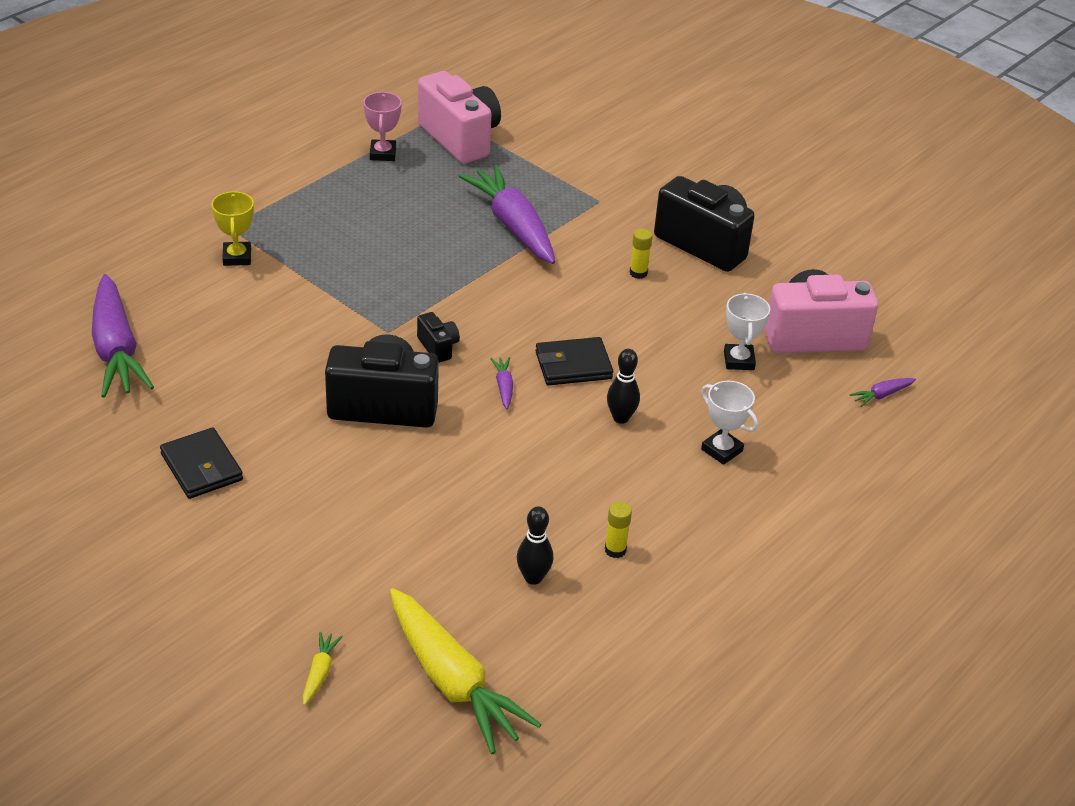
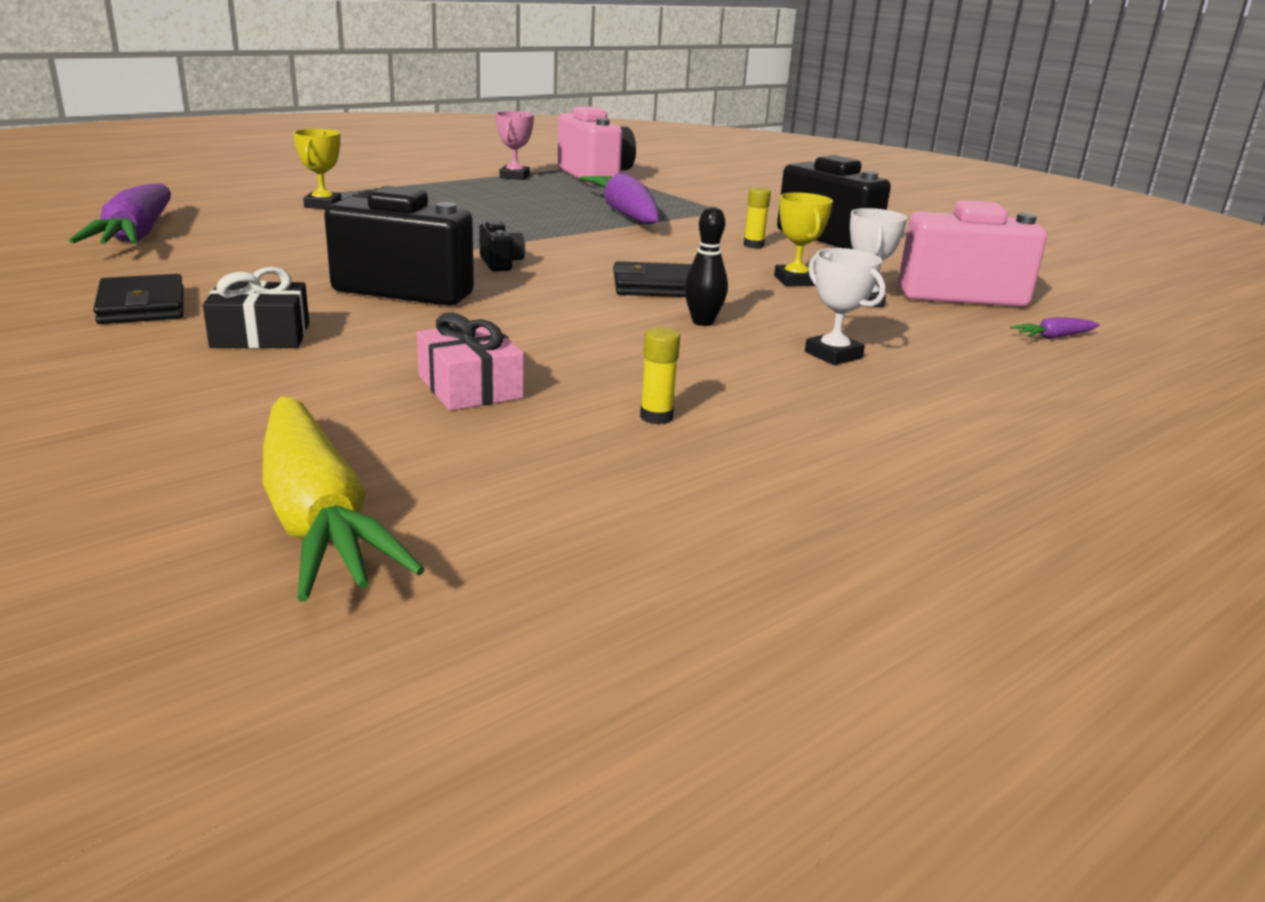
camera: 10 degrees right, 15 degrees down
(311, 493) = (261, 335): none -> black gift
(320, 672) = (107, 485): yellow carrot -> none
(484, 535) = (470, 387): none -> pink gift
(504, 387) = (563, 291): purple carrot -> none
(533, 578) = (519, 429): black bowling pin -> none
(681, 335) = (795, 281): none -> yellow trophy

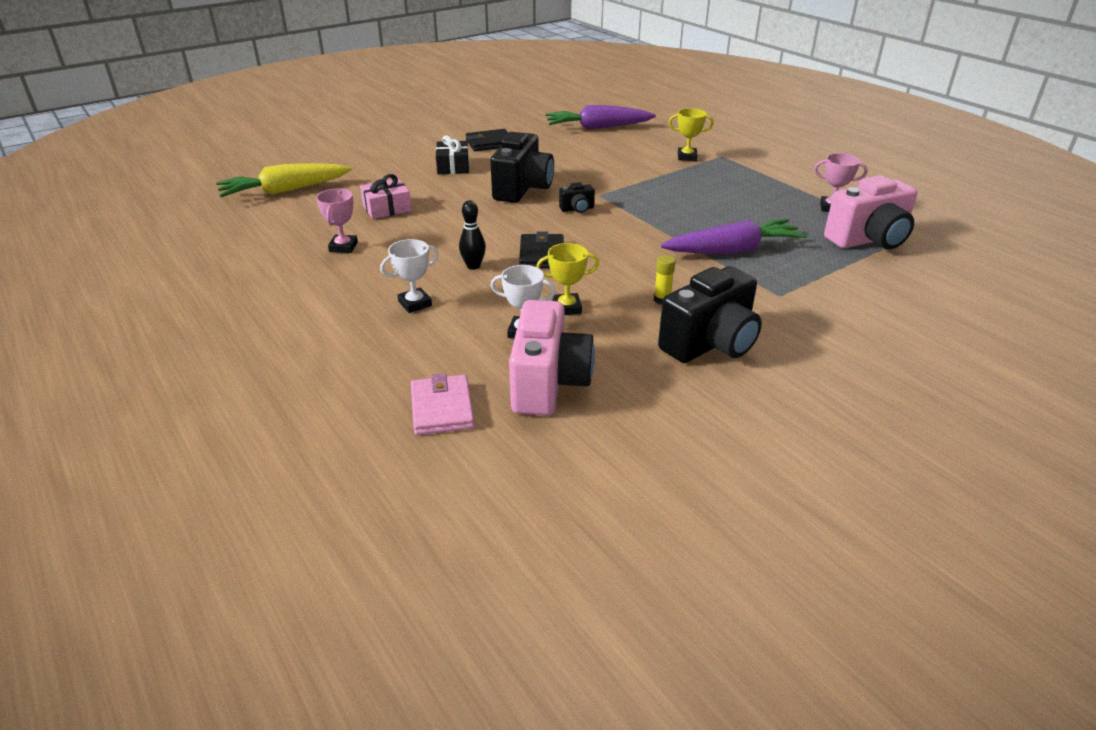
camera: 95 degrees right, 10 degrees up
(656, 417) = (343, 247): yellow glue stick -> pink trophy
(1053, 337) = (442, 408): purple carrot -> pink wallet

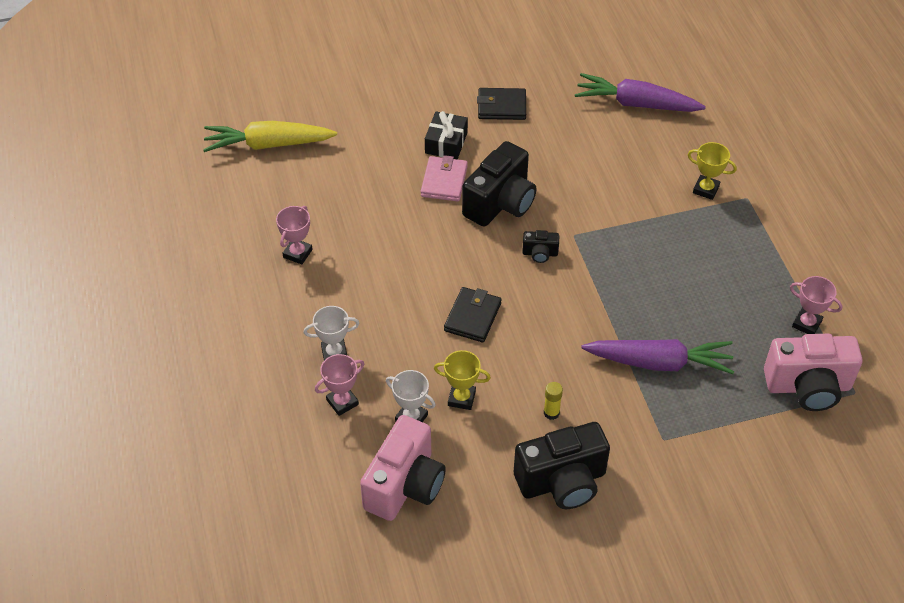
camera: 20 degrees right, 15 degrees up
(387, 208) = (356, 201): pink gift -> none
(442, 336) = (342, 402): none -> pink trophy
(442, 408) = (313, 486): pink wallet -> pink wallet (444, 181)
(473, 266) = (403, 316): black bowling pin -> none

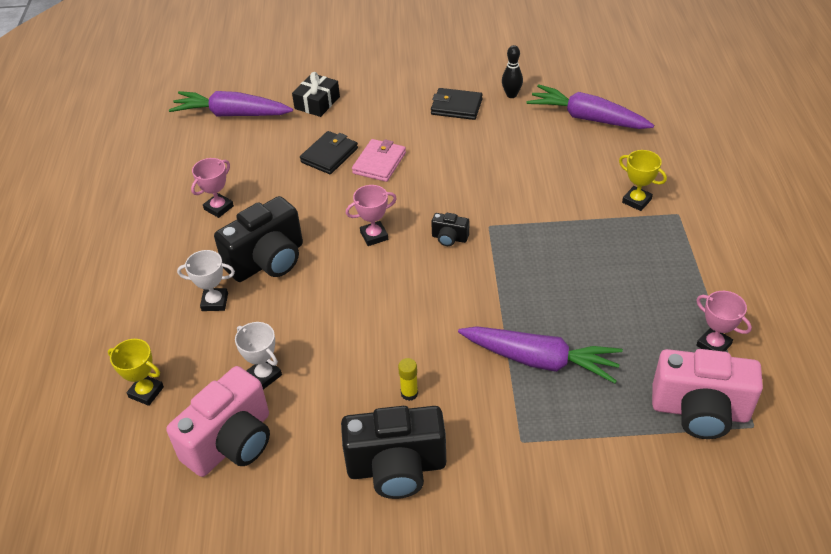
camera: 15 degrees right, 5 degrees down
(267, 144) = (231, 114): yellow carrot -> purple carrot
(342, 402) = (203, 349): pink trophy -> pink trophy (374, 236)
(446, 143) = (393, 131): black gift -> black gift (317, 103)
(461, 398) = (322, 364): yellow trophy -> yellow trophy (146, 392)
(472, 317) = (362, 287): black wallet -> black wallet (329, 155)
(500, 203) = (426, 188): black camera -> black camera (268, 261)
(553, 86) = (511, 95): none -> black bowling pin

